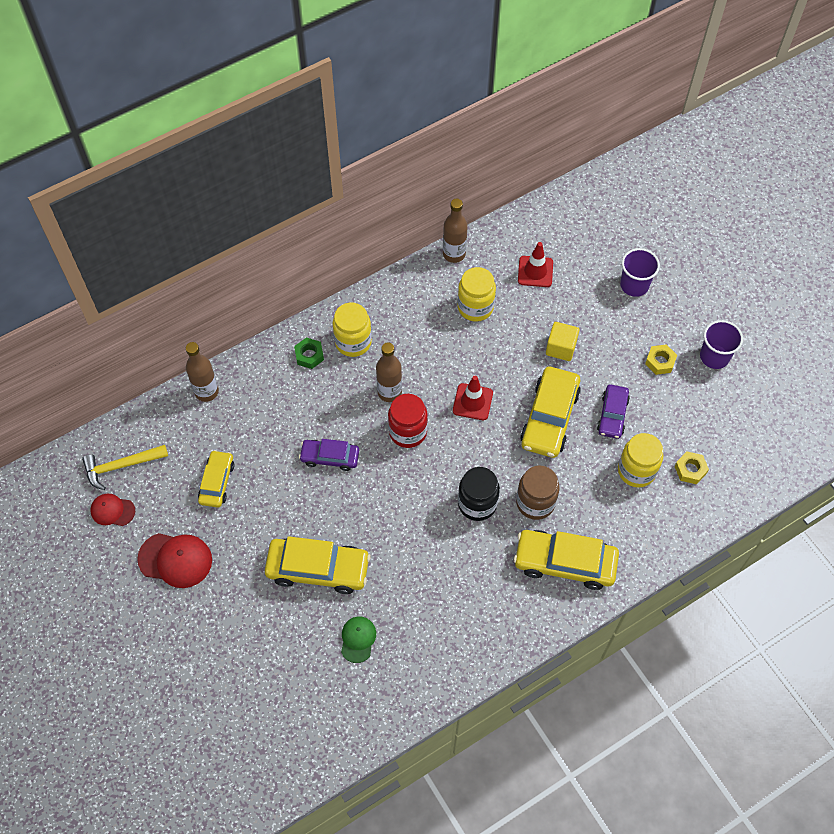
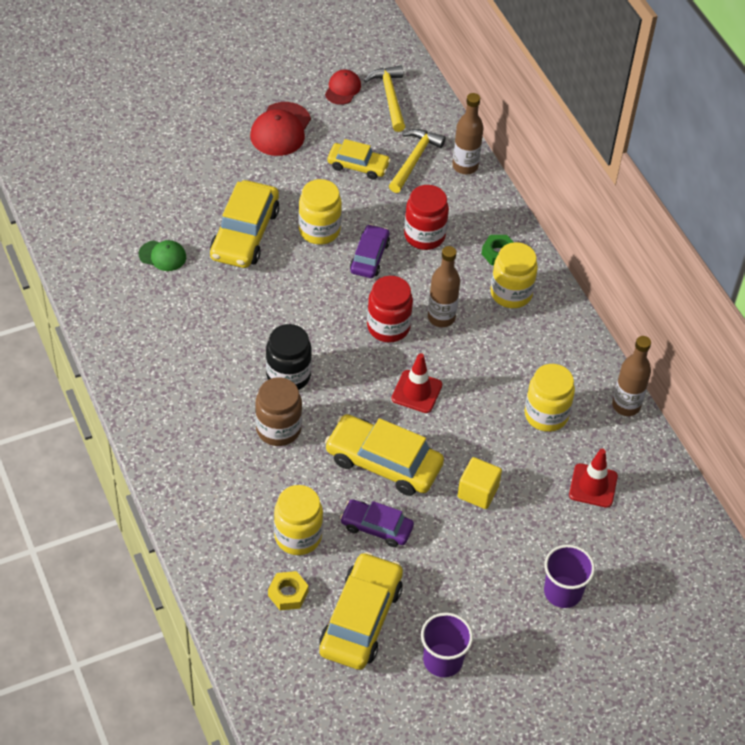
camera: 95 degrees right, 10 degrees down
(203, 435) = (414, 160): none -> yellow hammer
(297, 415) = (424, 236): none -> red jar
(304, 504) = (319, 230): none -> yellow jar
(565, 562) = (200, 443): yellow car -> yellow car (361, 619)
(660, 362) = (443, 595): yellow nut -> none

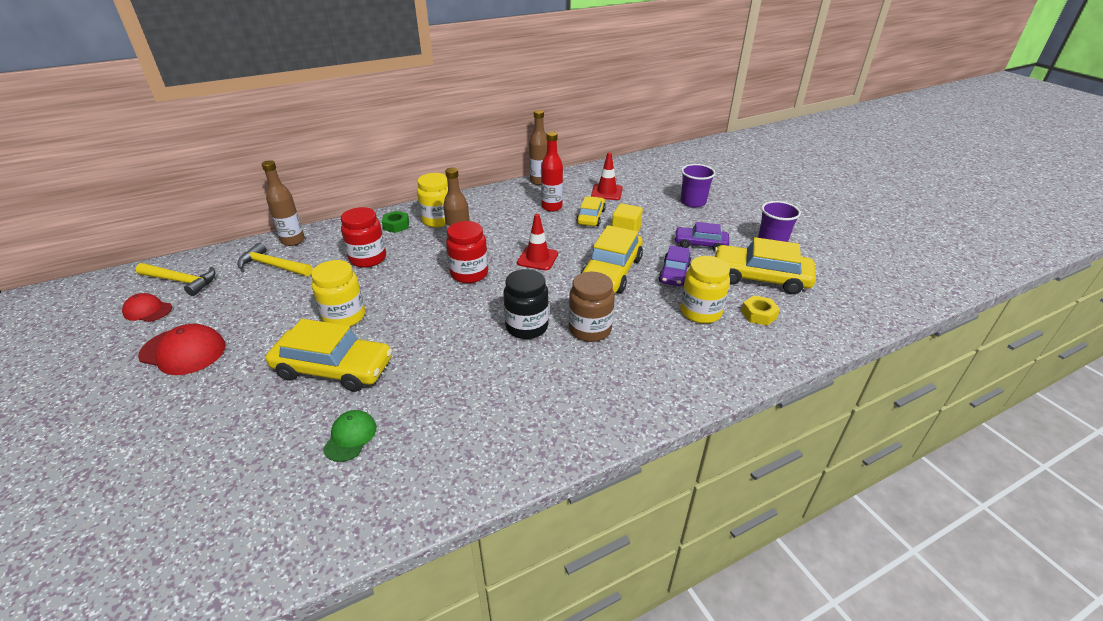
camera: 90 degrees left, 15 degrees down
(358, 166) = (265, 296): yellow car -> yellow car (591, 217)
(369, 257) = (386, 286): purple car -> purple car (700, 244)
(390, 98) = (181, 281): yellow hammer -> yellow hammer turned 150 degrees counterclockwise
(546, 415) = (552, 207): yellow jar -> red bottle

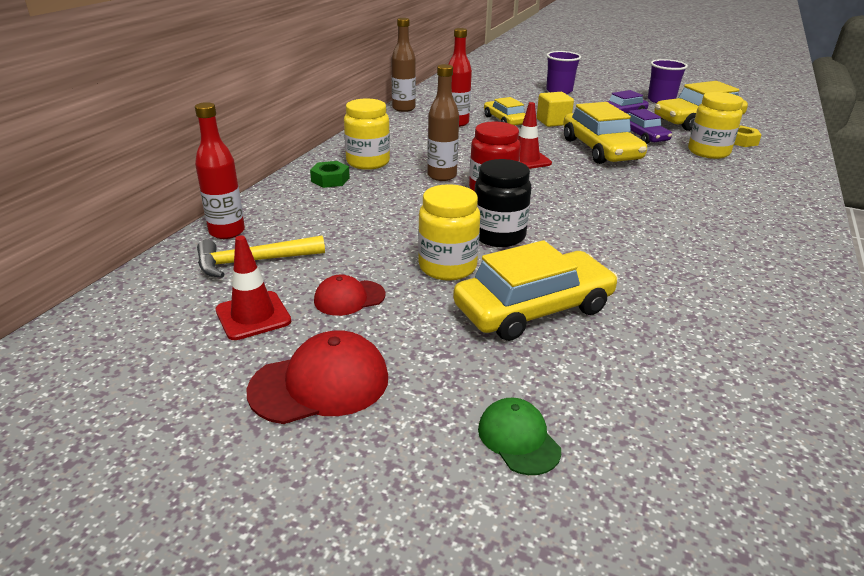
camera: 40 degrees left, 5 degrees down
(147, 310) = (160, 375): red cap -> red cap (349, 298)
(181, 281) = (143, 326): yellow hammer -> none
(293, 241) = (227, 232): brown bottle -> red bottle
(350, 437) = (669, 346): green cap -> green cap (518, 439)
(368, 258) = (361, 214): red jar -> none
(527, 327) = (622, 206): black jar -> black jar (498, 236)
(590, 329) = (667, 189): brown jar -> none
(606, 192) = (480, 101): red traffic cone -> red traffic cone (253, 316)

